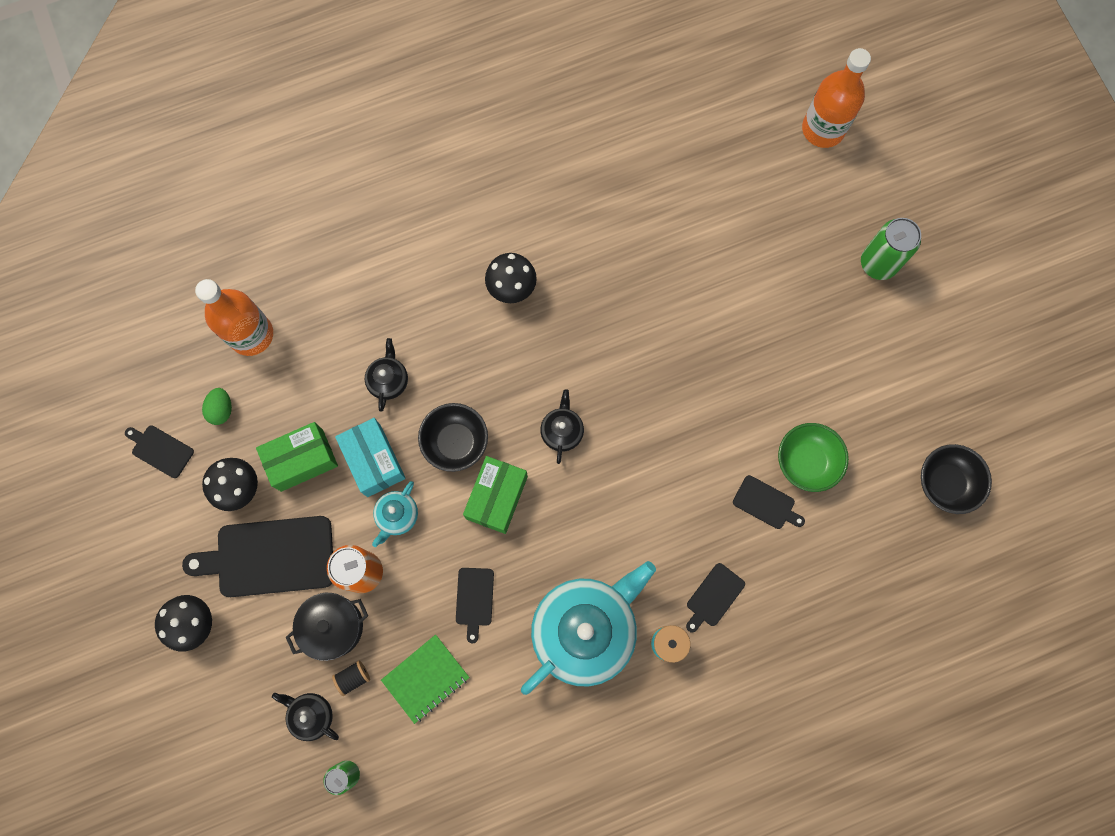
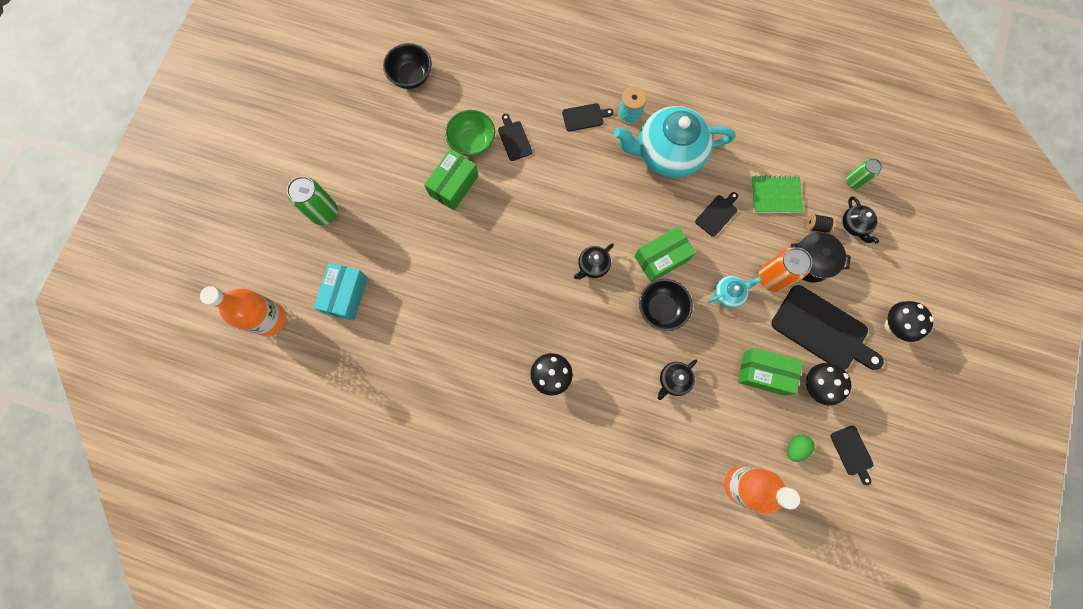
camera: 140 degrees left, 0 degrees up
(374, 460) = (719, 337): turquoise box -> turquoise box (346, 295)
(779, 398) = (454, 185): none -> green box

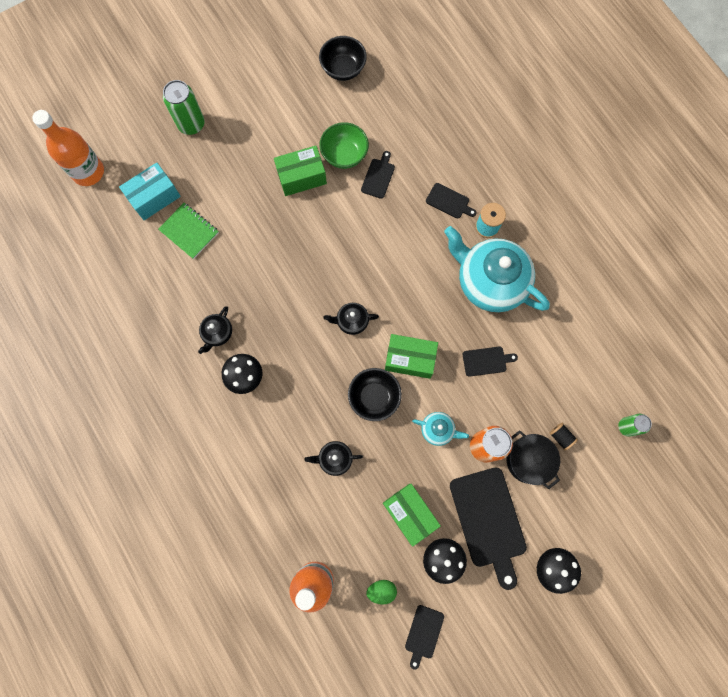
camera: 40 degrees right, 0 degrees up
(775, 195) = (549, 384): green notebook -> green notebook (189, 231)
(854, 225) = (594, 462): black teapot -> black teapot (217, 333)

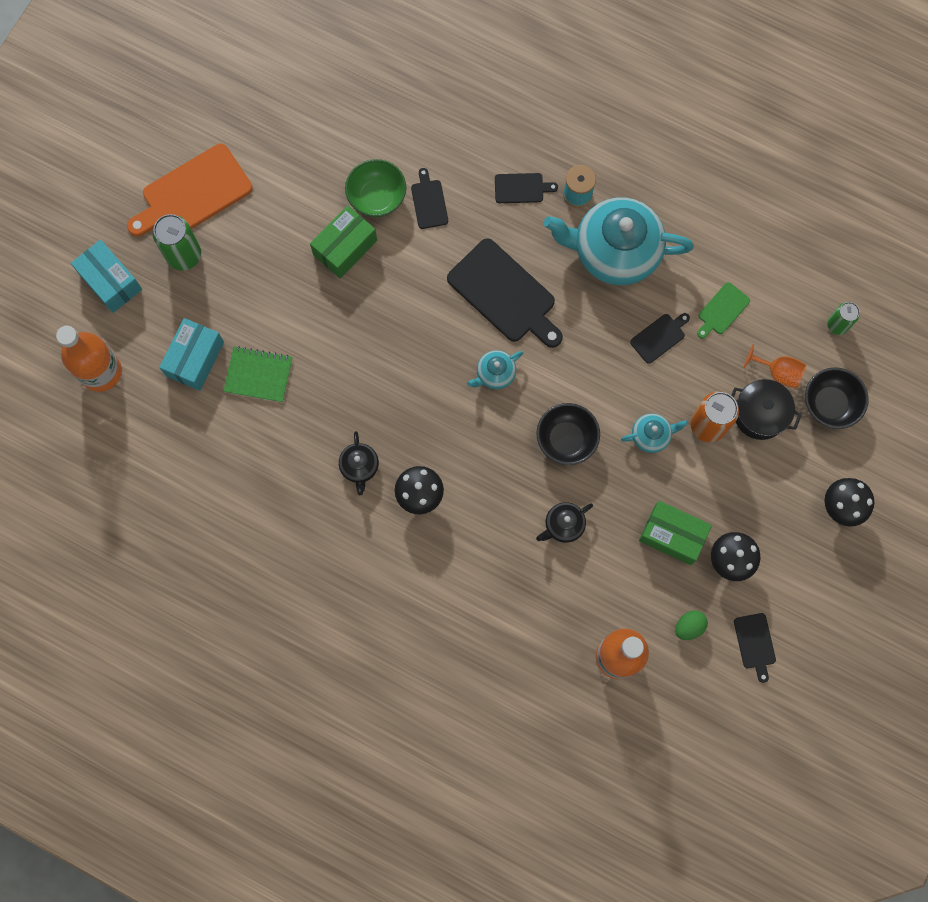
camera: 30 degrees left, 0 degrees up
(133, 116) = (110, 281): none -> turquoise box
(223, 87) = (193, 194): none -> orange cutting board
(343, 69) = (316, 101): black bowl -> black bowl (829, 404)
(351, 321) = (495, 374): black teapot -> turquoise teapot
(410, 359) = (579, 379): green box -> none
(488, 521) = (755, 497): black cutting board -> black cutting board (504, 294)
(544, 367) = (722, 310): none -> green cutting board
(560, 437) = (778, 372): black spool -> orange goblet

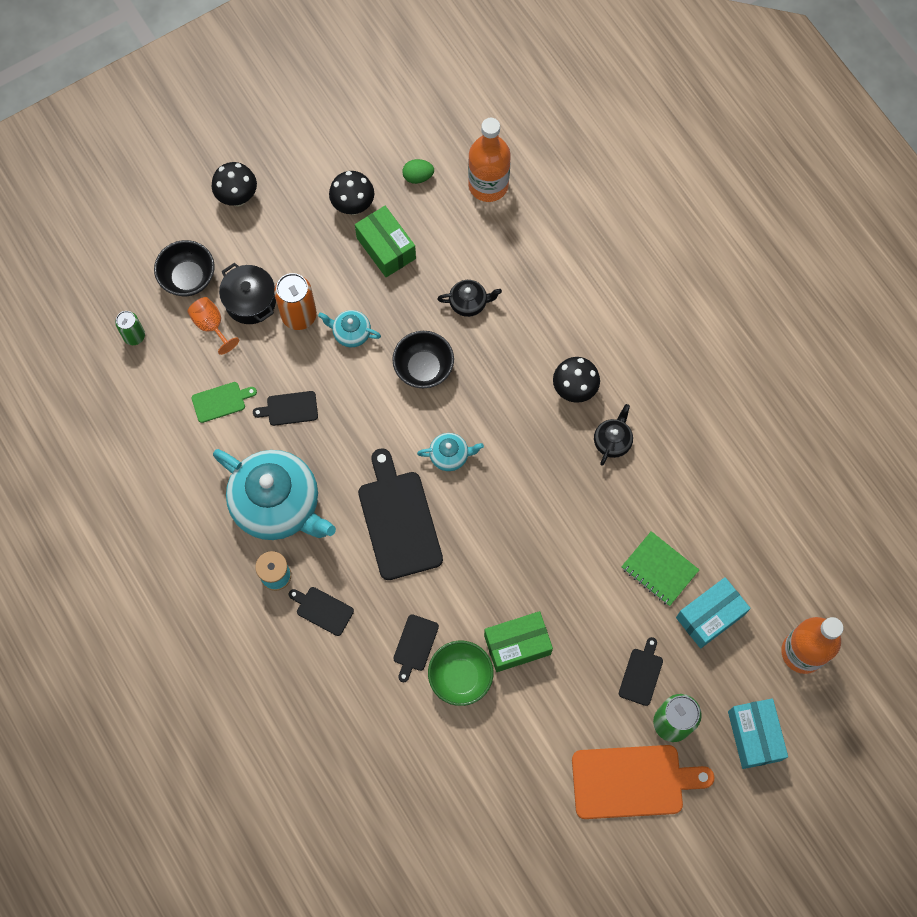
camera: 150 degrees left, 5 degrees down
(755, 643) = (375, 138): black cutting board -> black cutting board (641, 674)

